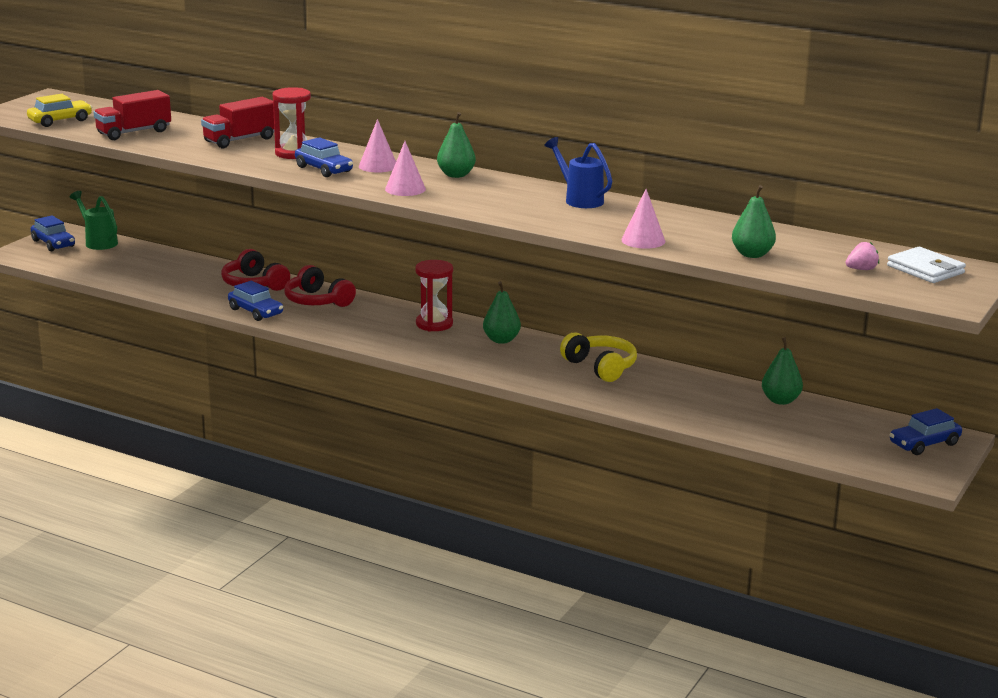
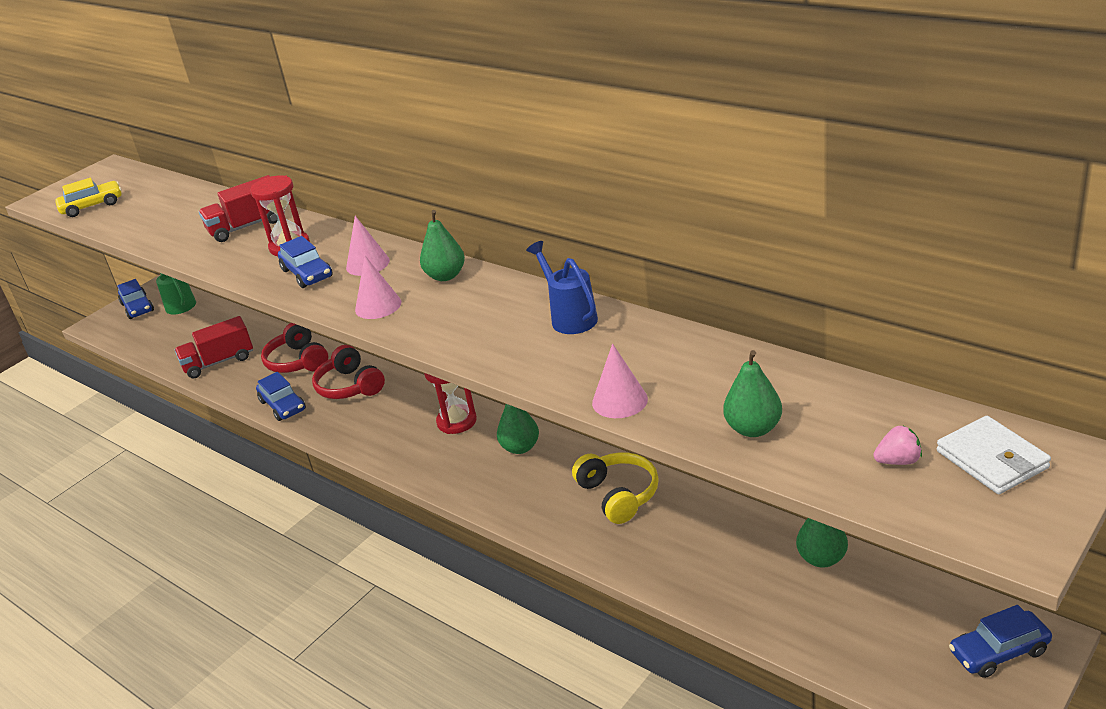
camera: 15 degrees right, 10 degrees up
(134, 132) = (150, 220): red truck -> red truck (219, 362)

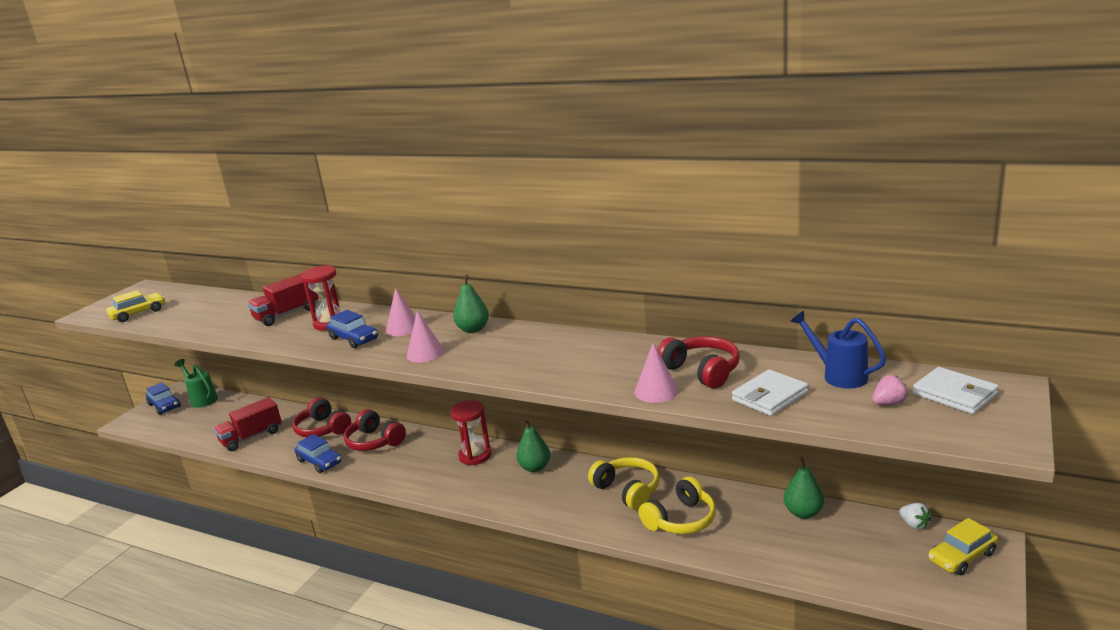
camera: 15 degrees left, 10 degrees down
(570, 317) = (588, 344): blue watering can -> blue watering can (838, 375)
(667, 545) = (681, 520): none -> yellow headphones
(688, 377) = (701, 371): none -> red headphones
(753, 429) = (769, 396): green pear -> white wallet
(957, 597) = (914, 524): none -> white strawberry
(999, 652) = (962, 557): blue car -> yellow car

